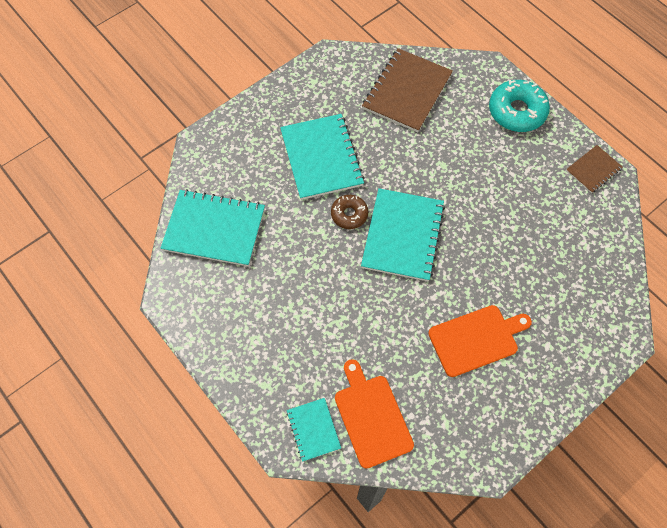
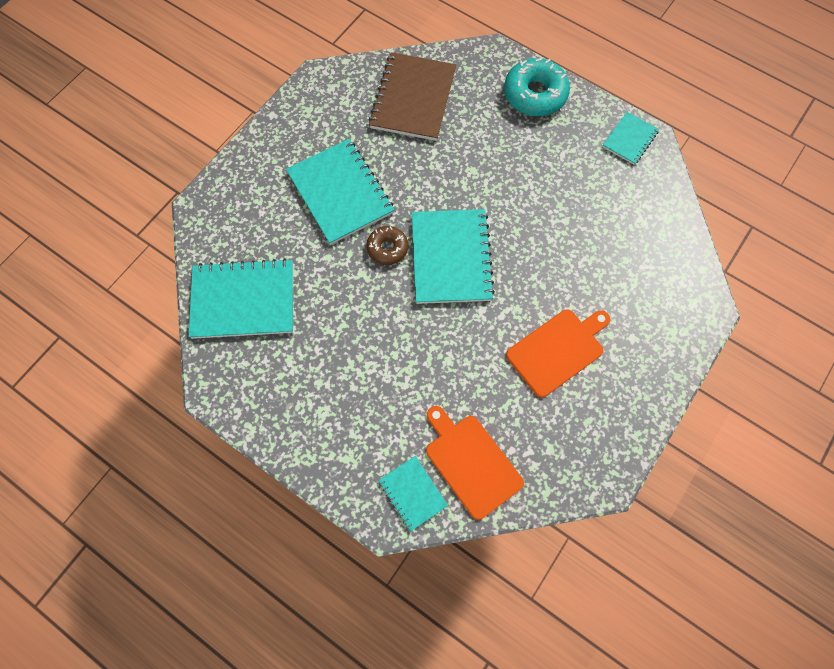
camera: 15 degrees left, 5 degrees up
(593, 170) = (629, 139): brown notebook -> turquoise notebook

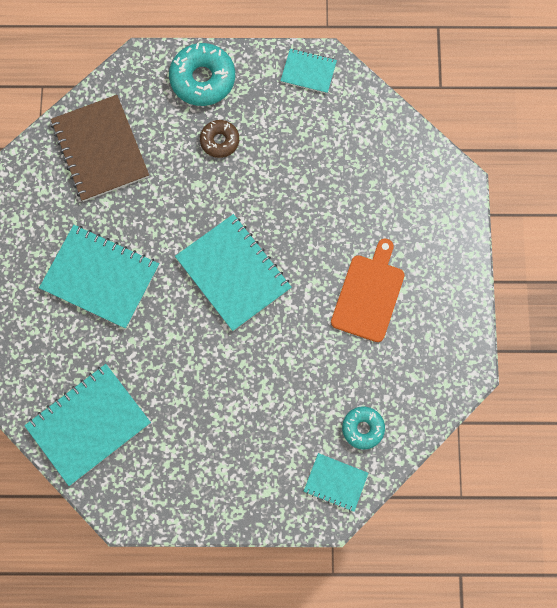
camera: 35 degrees left, 5 degrees up
(387, 248) = (175, 300): brown donut -> brown donut (219, 141)
(471, 462) = (363, 428): orange cutting board -> turquoise donut
(629, 139) = (308, 72): turquoise notebook -> turquoise notebook turned 75 degrees counterclockwise

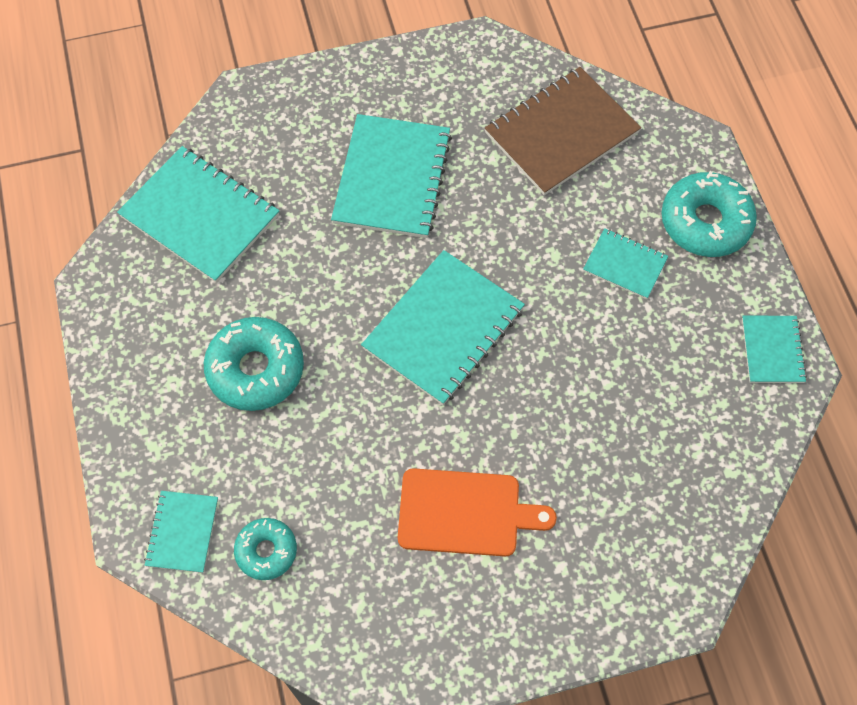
camera: 75 degrees right, 10 degrees down
(219, 141) = (624, 265): brown donut -> turquoise notebook
(228, 408) = (256, 369): none -> turquoise donut

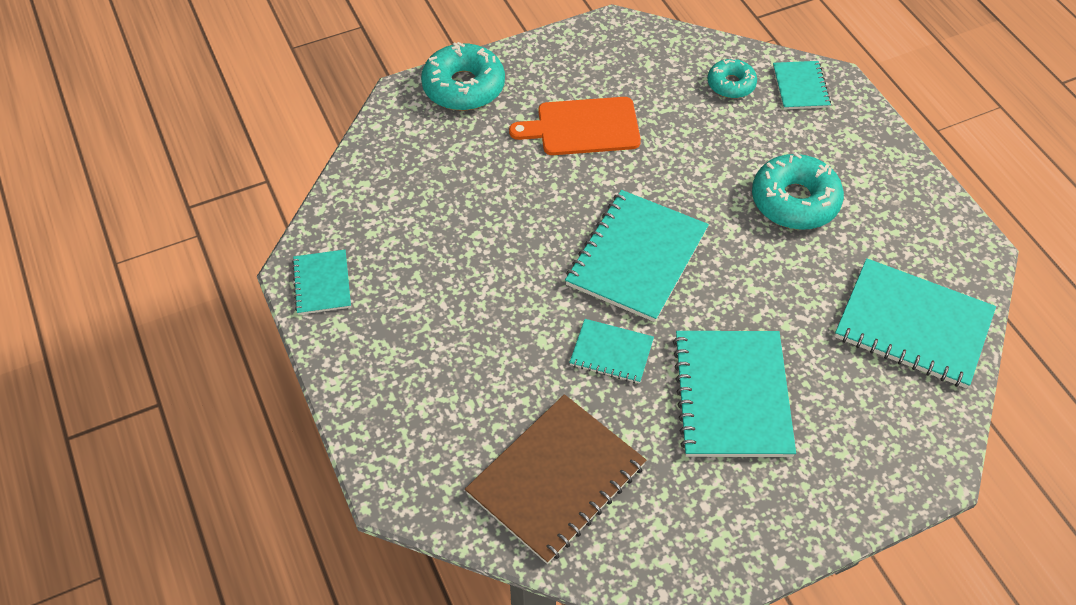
camera: 170 degrees right, 10 degrees down
(624, 265) = (469, 341): turquoise notebook -> turquoise notebook (611, 352)
(705, 222) = (386, 399): turquoise donut -> turquoise donut (463, 87)

